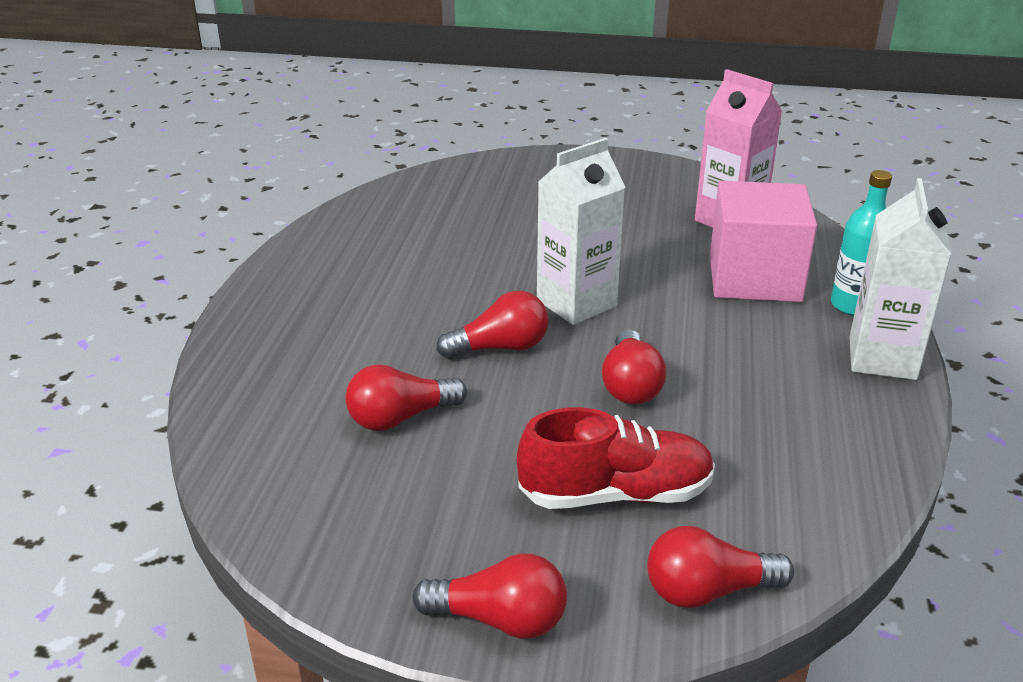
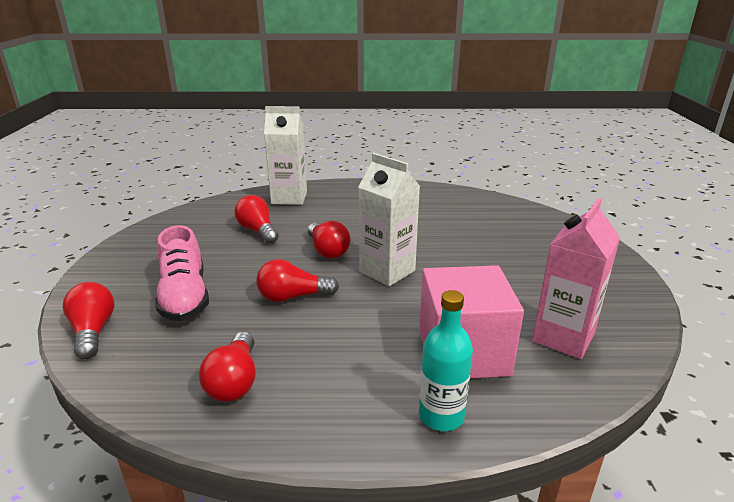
camera: 80 degrees right, 5 degrees down
(500, 619) = (101, 270): red light bulb -> red light bulb (234, 381)
(616, 494) = (185, 297): red shoe -> pink shoe
(882, 358) = (350, 430): white carton -> white carton (289, 198)

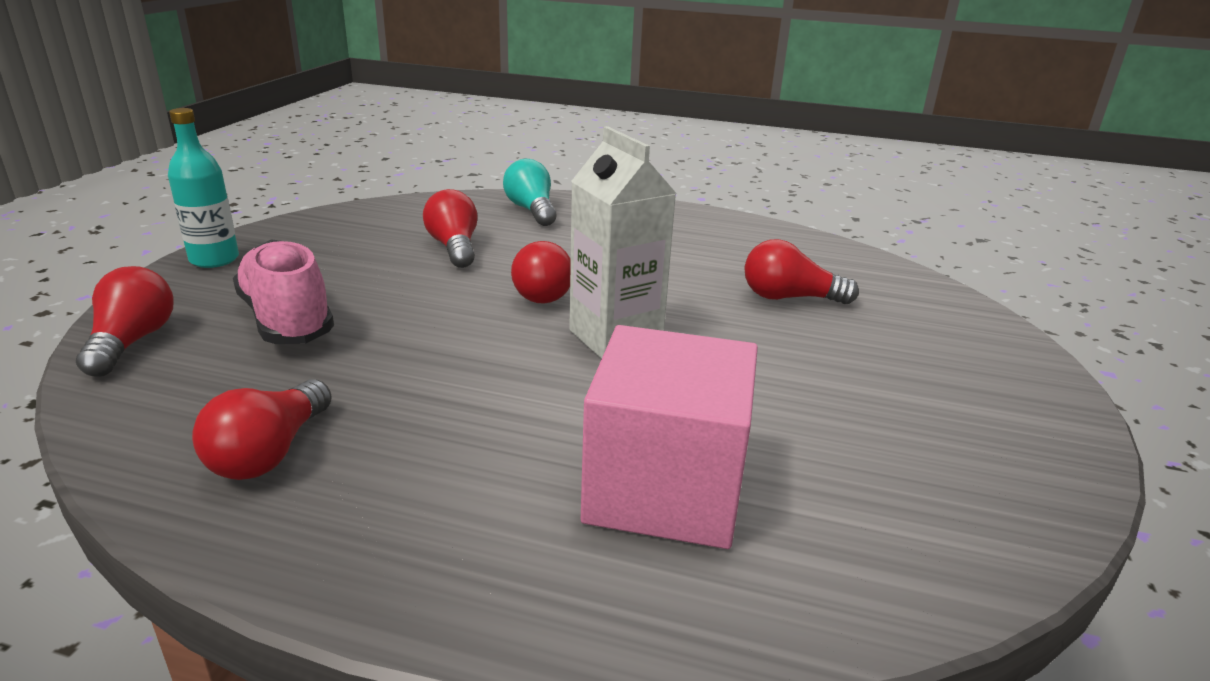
camera: 15 degrees right, 0 degrees up
(185, 297) = (287, 319): pink shoe -> pink shoe turned 150 degrees clockwise
(289, 198) = (531, 210): white carton -> turquoise light bulb
(293, 297) = (442, 348): red light bulb -> red light bulb (789, 298)
(441, 416) = (559, 586): turquoise bottle -> turquoise bottle (214, 259)
(563, 337) = (868, 504): pink carton -> none

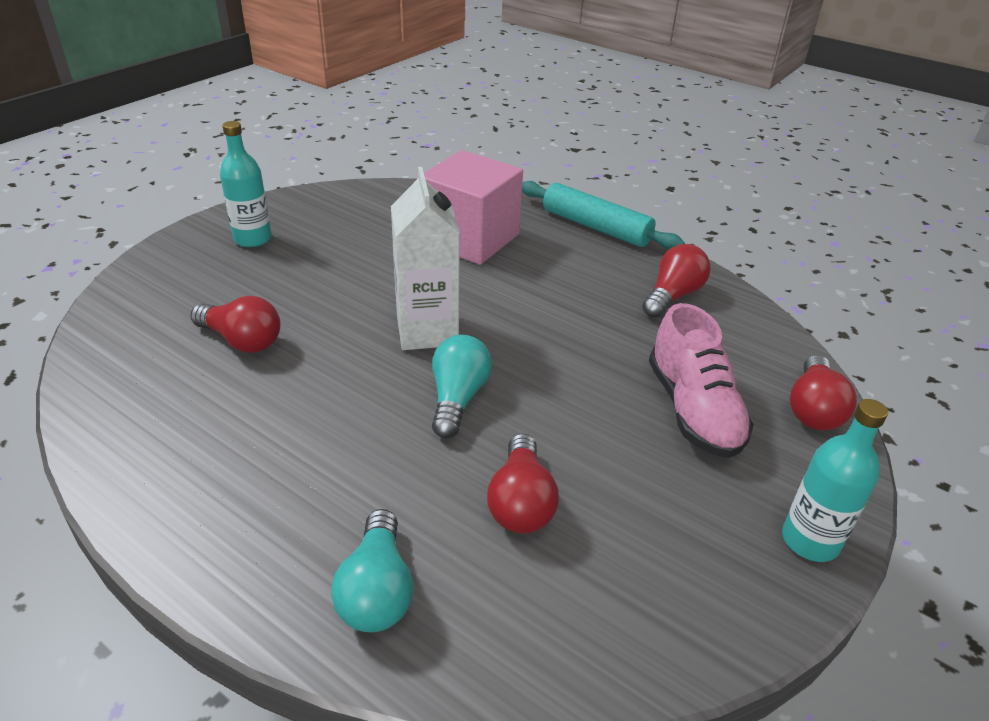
camera: 160 degrees left, 10 degrees up
(417, 596) = (596, 227): none -> turquoise rolling pin
(540, 291) = (457, 398): red light bulb -> turquoise light bulb
(973, 404) = (253, 239): none -> turquoise bottle

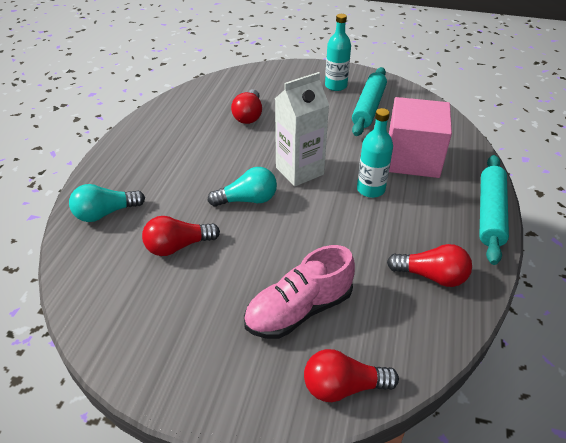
camera: 70 degrees right, 5 degrees up
(334, 231) = (368, 107): none -> turquoise rolling pin
(810, 540) = (198, 393): turquoise bottle -> turquoise bottle (370, 189)

